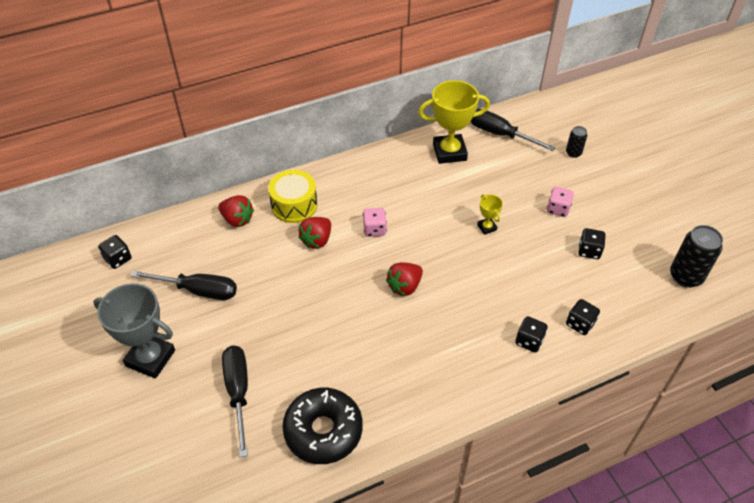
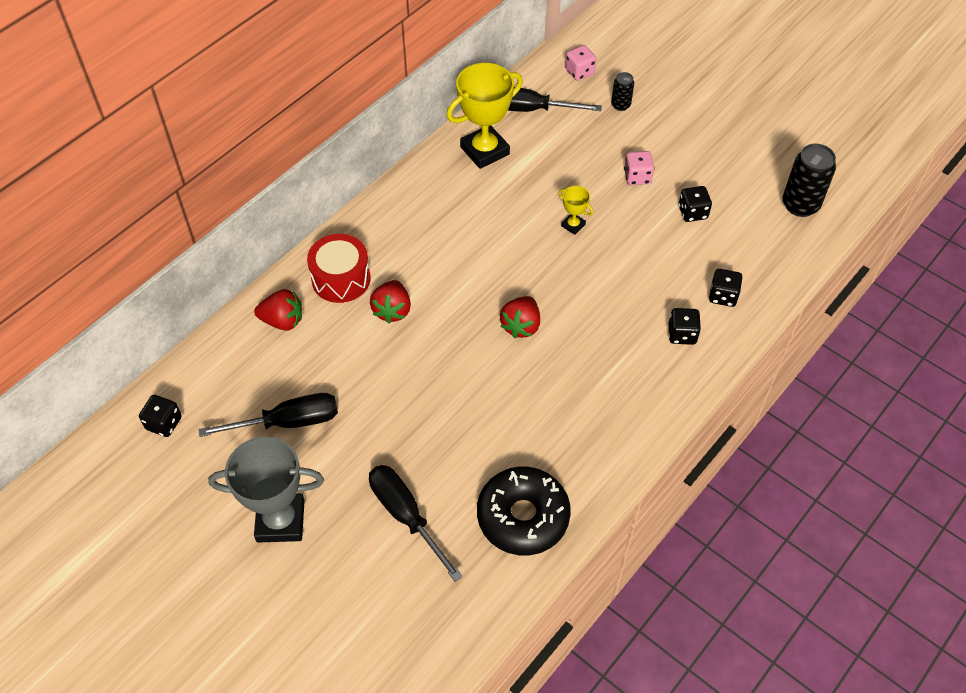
camera: 25 degrees left, 5 degrees up
(294, 205) = (341, 279): yellow drum -> red drum
(374, 229) = (451, 273): pink dice -> pink dice (579, 72)

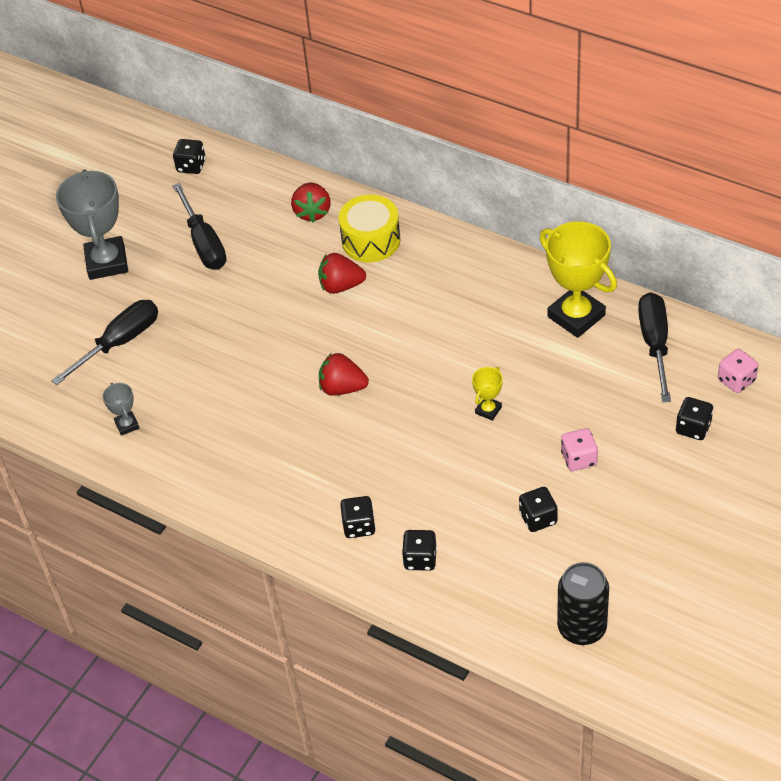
camera: 85 degrees right, 5 degrees down
(341, 279) = (371, 240): red drum -> yellow drum
(523, 517) = (127, 425): black donut -> grey trophy
(620, 105) = (693, 428): black can -> black dice

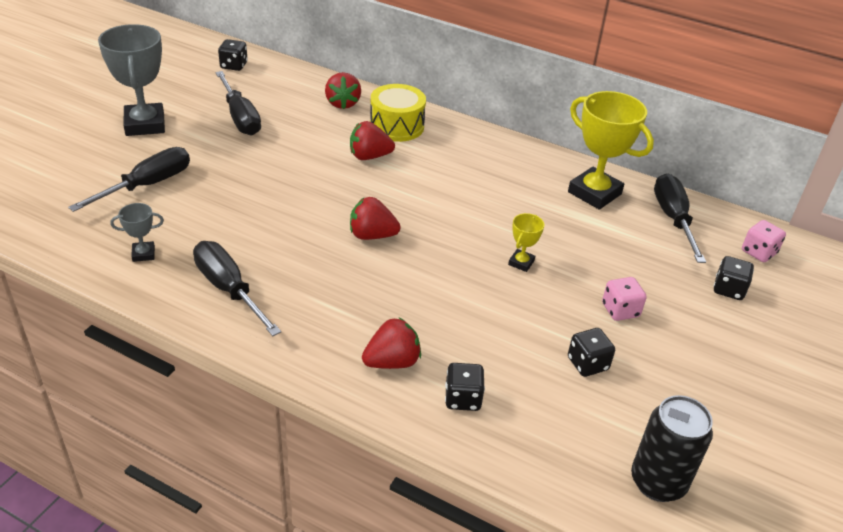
camera: 10 degrees left, 10 degrees down
(127, 425) = (143, 254): grey trophy -> grey trophy turned 75 degrees counterclockwise
(209, 459) = (229, 289): none -> black screwdriver
(359, 526) = (392, 362): black dice -> red strawberry

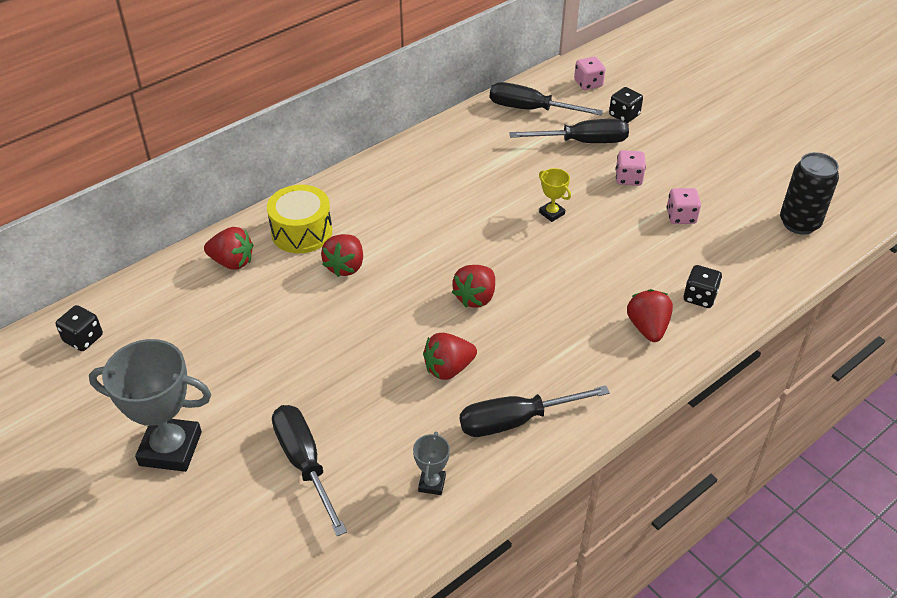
camera: 65 degrees left, 5 degrees up
(240, 117) = (209, 355): black screwdriver -> black screwdriver (583, 142)
(276, 237) = (448, 368): none -> red strawberry
(587, 364) = (681, 216): black dice -> pink dice
(594, 193) = (476, 139): yellow trophy -> none

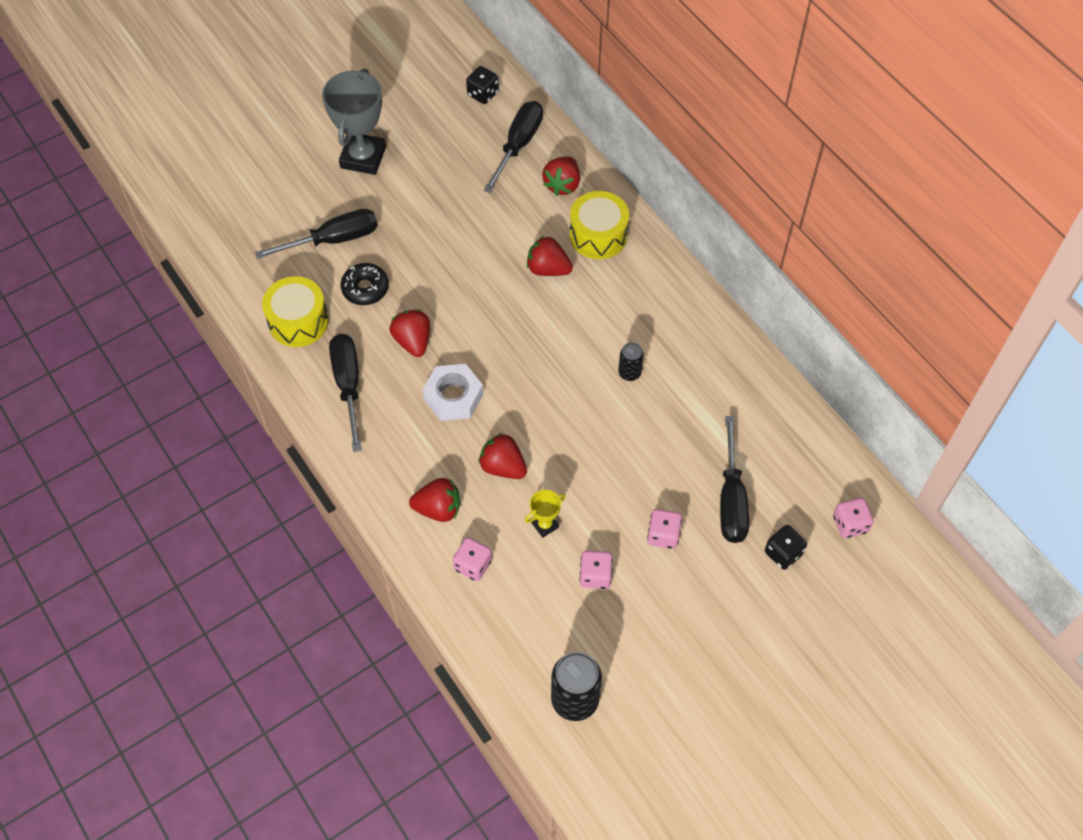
camera: 95 degrees right, 15 degrees up
(378, 421) = (365, 288): none -> black donut
(432, 483) = (298, 321): grey trophy -> yellow drum
(466, 204) = (629, 373): none -> black can
(475, 297) = (496, 369): red strawberry -> red strawberry (503, 466)
(514, 328) = (453, 396): none -> white nut
(530, 109) = (795, 453): black screwdriver -> black screwdriver (518, 145)
(552, 213) = (610, 449): yellow trophy -> yellow trophy (545, 525)
(699, 297) = (473, 565): black dice -> pink dice

